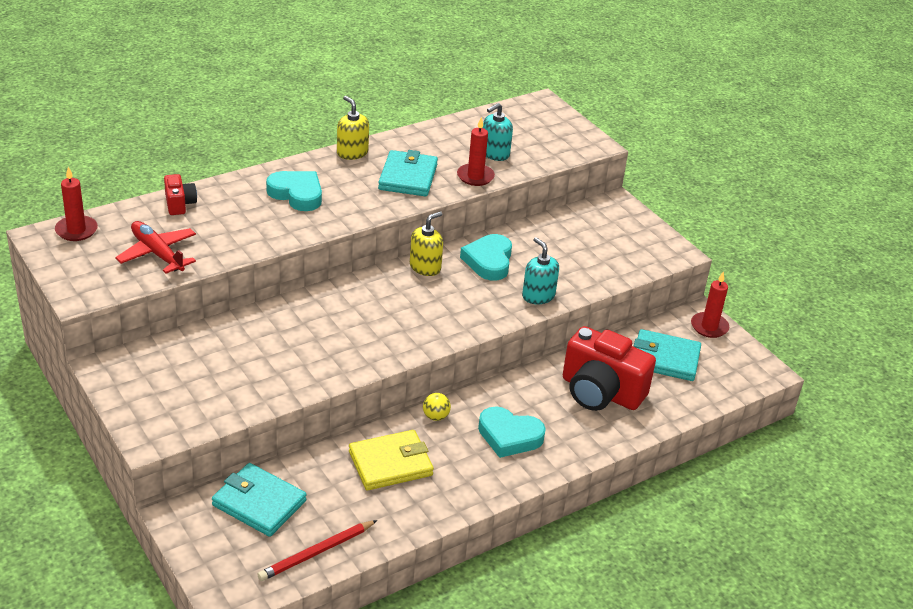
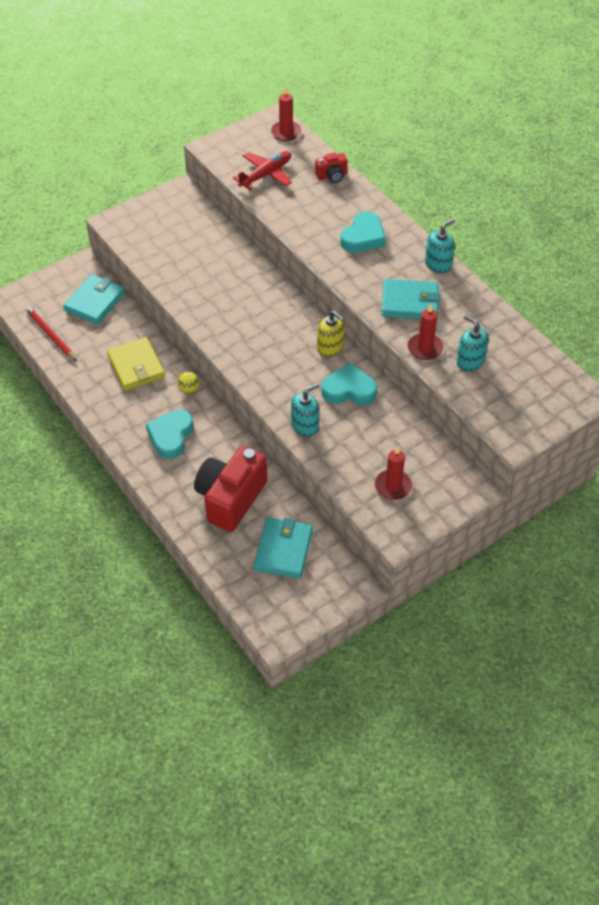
camera: 90 degrees right, 15 degrees up
(352, 153) = (438, 264): yellow soap dispenser -> turquoise soap dispenser
(709, 327) = (337, 590): red candle -> red candle (393, 486)

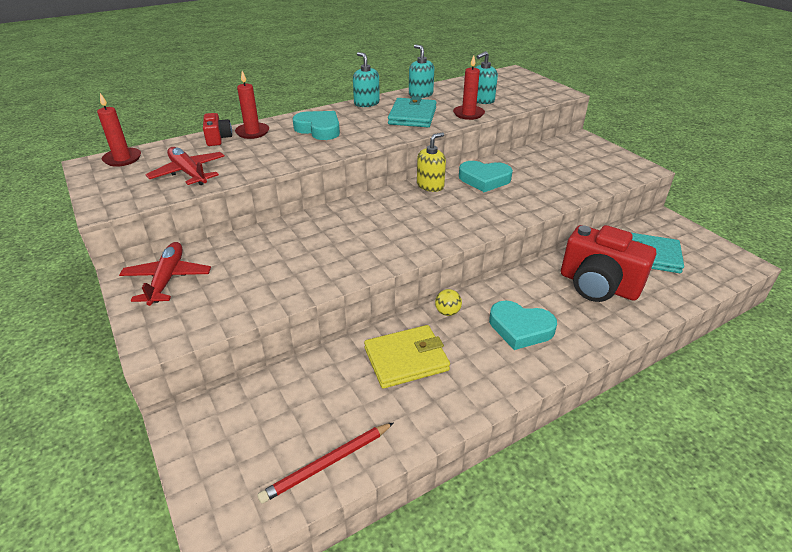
camera: 85 degrees left, 15 degrees down
(95, 302) = (270, 406): turquoise wallet -> none
(175, 210) = (167, 279): none -> red plane
(305, 425) = (532, 203): turquoise soap dispenser -> turquoise soap dispenser (420, 94)
(349, 390) = (484, 179): turquoise heart -> turquoise heart turned 90 degrees counterclockwise
(393, 486) = (591, 167): red candle -> red candle (252, 132)

